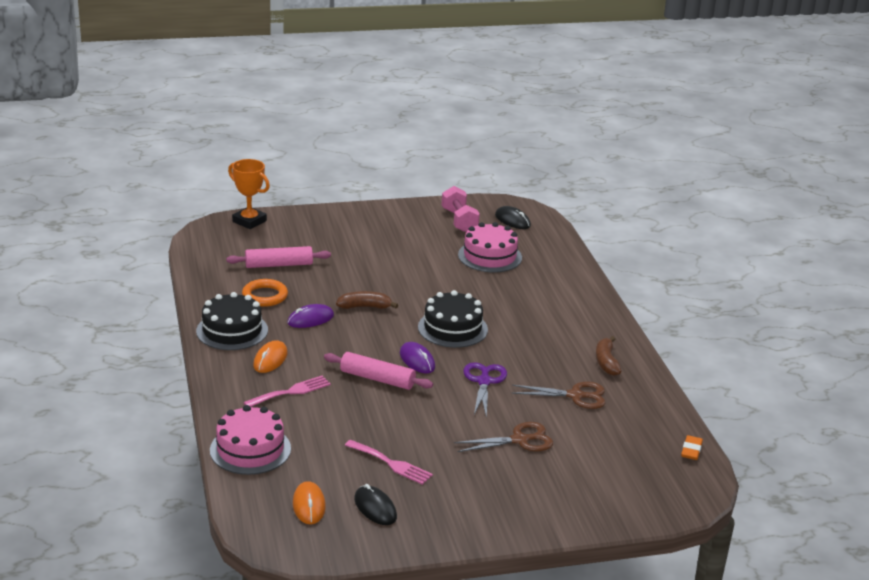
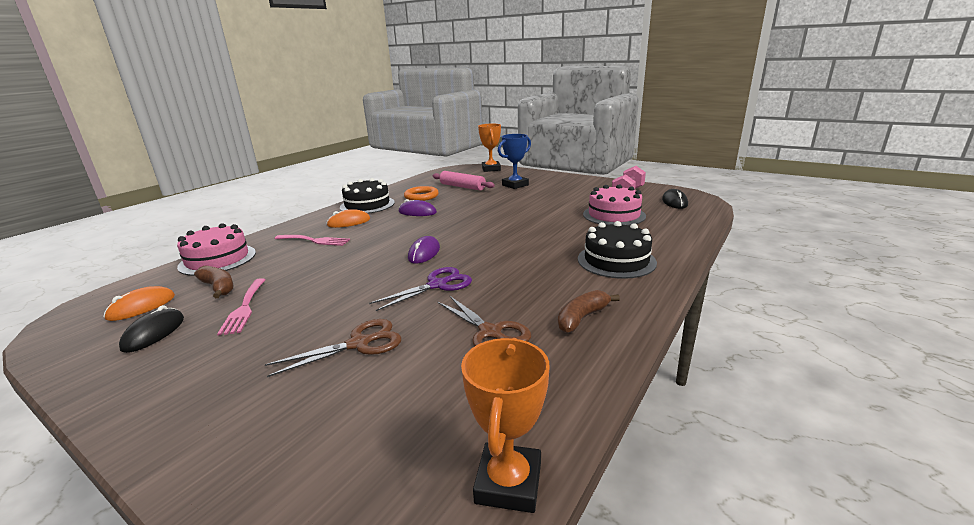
camera: 50 degrees right, 5 degrees down
(331, 242) = (515, 185): none -> blue trophy
(365, 307) = (463, 216): brown banana -> brown banana (218, 287)
(377, 379) = (374, 253): pink rolling pin -> none
(452, 328) = (493, 244): black cake -> black cake (616, 260)
(520, 440) = (359, 344): brown scissors -> brown scissors turned 60 degrees counterclockwise
(691, 450) = (508, 483): orange eraser -> orange trophy

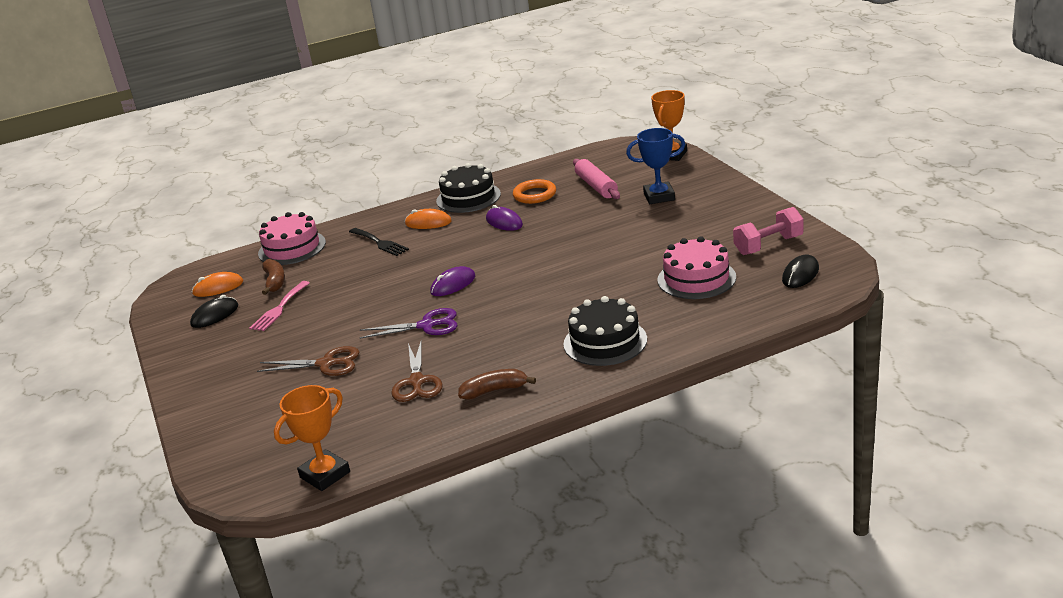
camera: 35 degrees right, 5 degrees up
(315, 240) = (380, 243): pink fork -> black fork

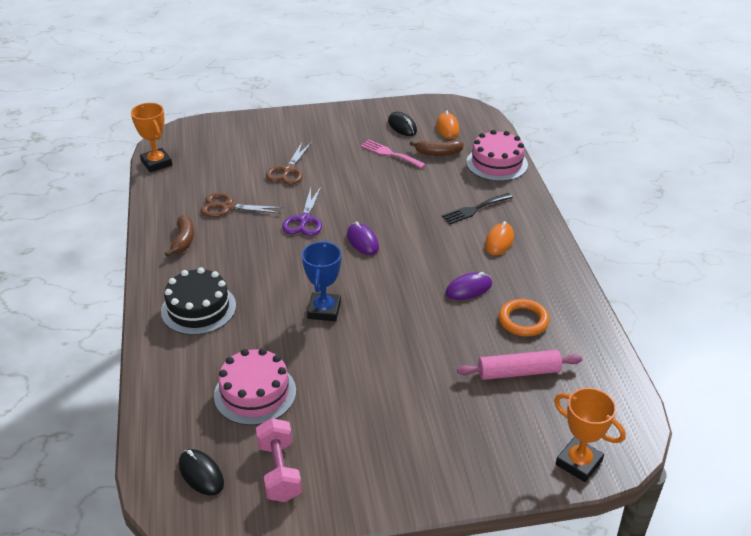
camera: 100 degrees right, 10 degrees up
(468, 197) = (544, 273): black cake -> none
(659, 197) = (458, 417): blue trophy -> blue trophy (324, 310)

